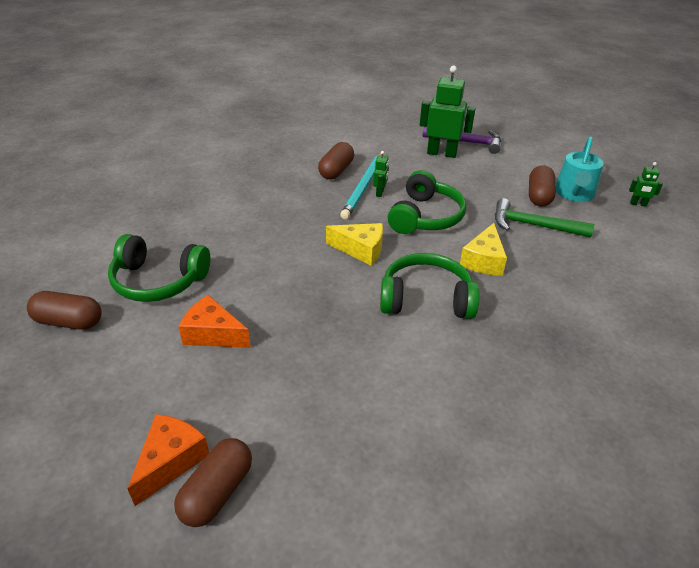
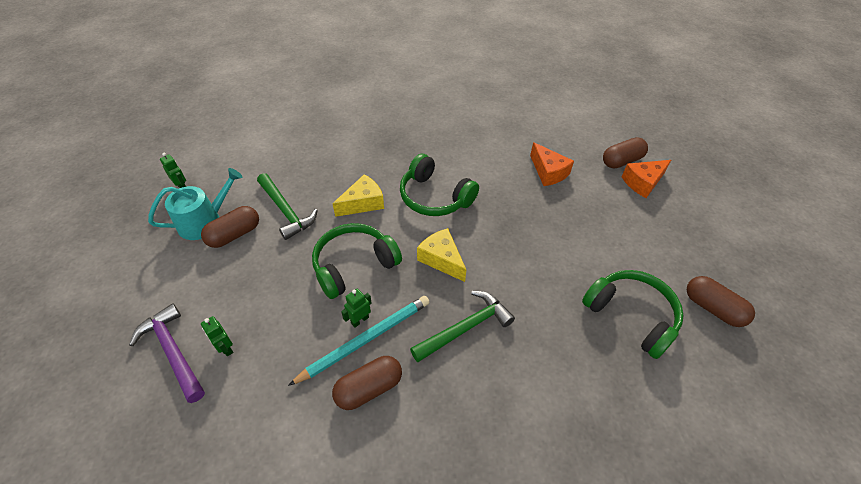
camera: 145 degrees left, 10 degrees up
(213, 334) = (598, 243): orange cheese -> orange cheese (548, 172)
(300, 218) = (466, 328): none -> green hammer
(441, 153) = (226, 348): green robot -> green robot, size x0.48

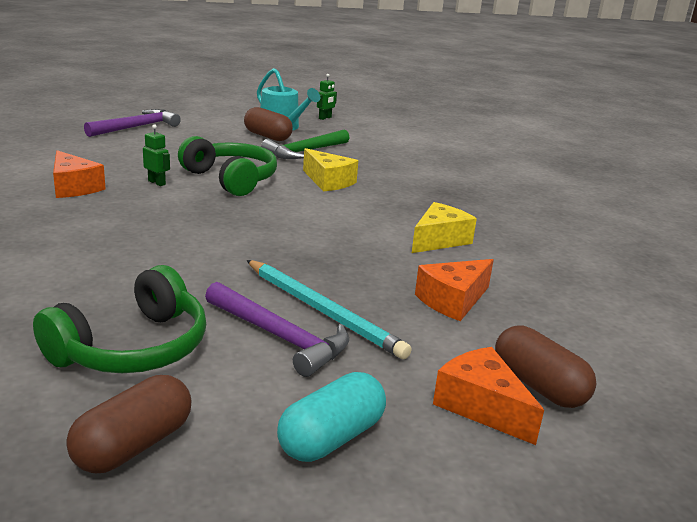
camera: 80 degrees right, 25 degrees down
(226, 348) = (136, 140): green robot -> none
(366, 339) = (132, 185): turquoise pencil -> turquoise pencil (323, 311)
(369, 388) = (74, 187): brown capsule -> orange cheese
(434, 197) = (354, 217): green headphones -> none
(441, 259) = (243, 219): yellow cheese -> yellow cheese (439, 240)
(466, 328) = (136, 230): green hammer -> none
(603, 248) = (280, 337): none -> purple hammer
(682, 235) = (331, 438): none -> turquoise capsule

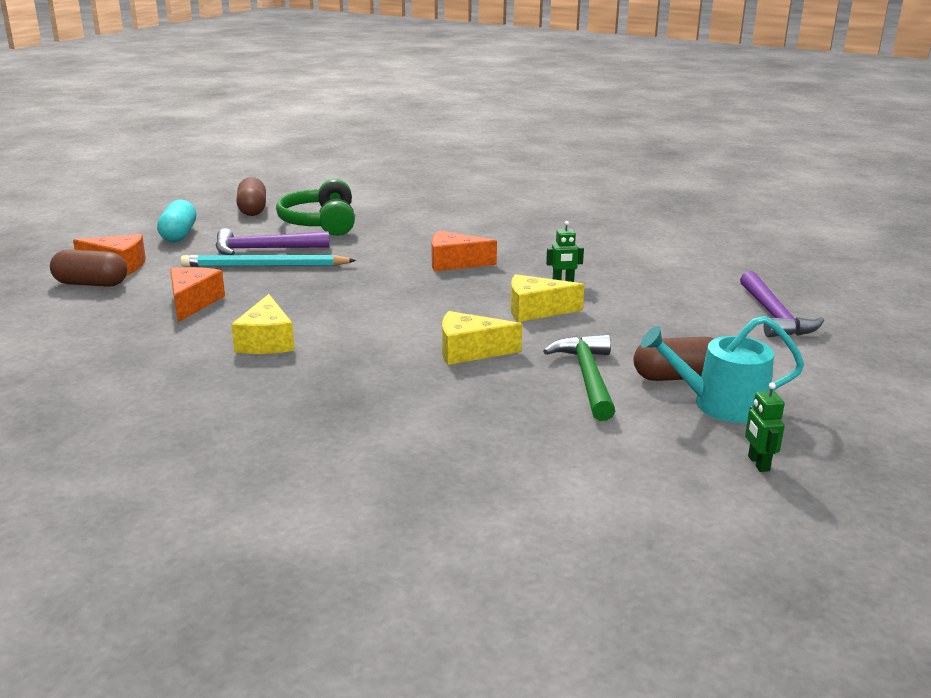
camera: 135 degrees right, 0 degrees up
(74, 187) = (586, 255): orange cheese -> orange cheese (454, 263)
(231, 179) = (536, 310): green headphones -> yellow cheese

